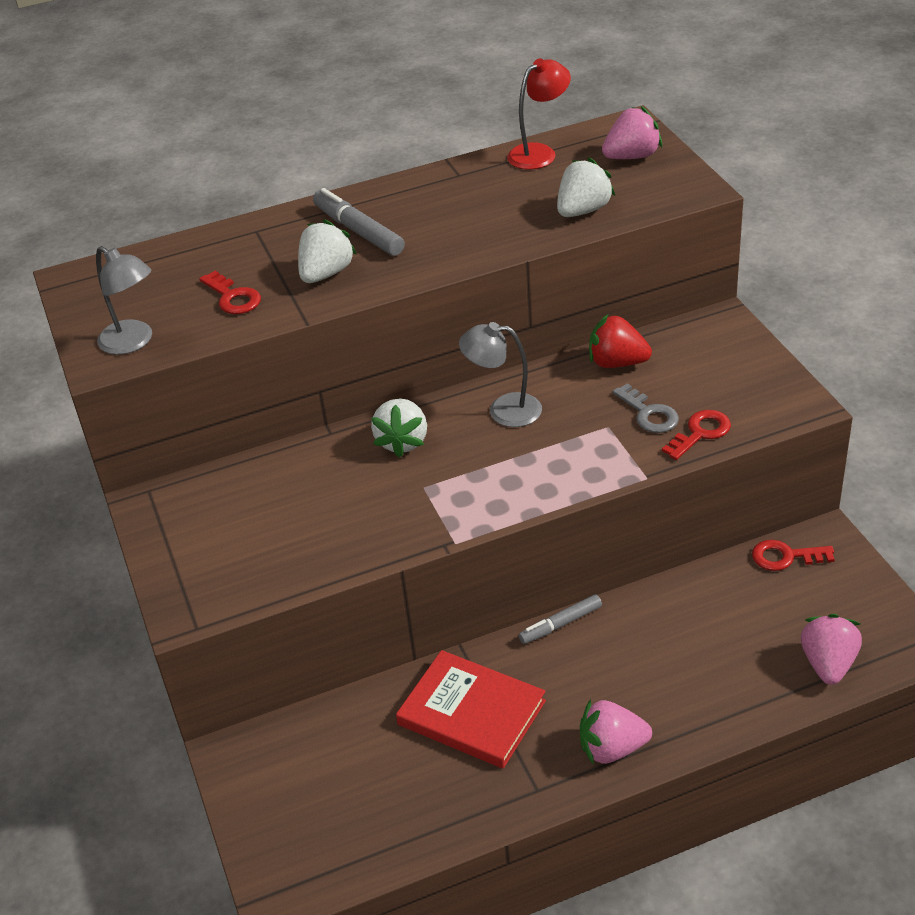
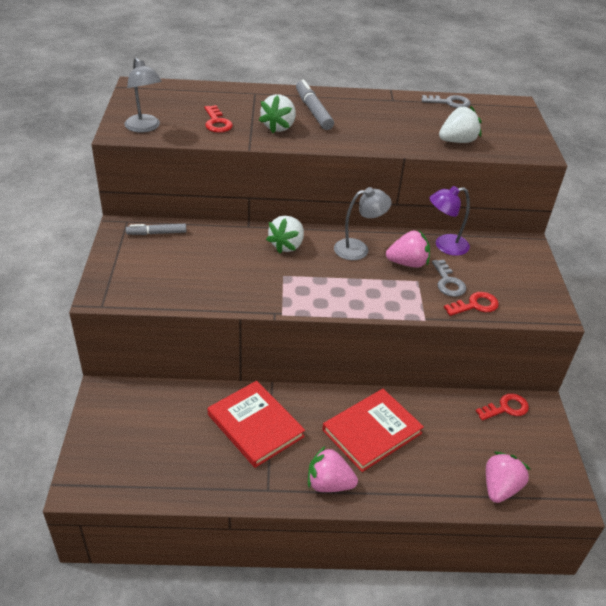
camera: 15 degrees right, 0 degrees up
(326, 274) = (279, 127): white strawberry -> white strawberry turned 150 degrees clockwise
(503, 410) = (358, 249): grey lamp -> grey lamp turned 135 degrees clockwise
(539, 153) = (450, 102): red lamp -> grey key
(560, 624) = (339, 394): grey marker -> grey marker (157, 233)
(617, 363) = (444, 246): red strawberry -> purple lamp
(630, 657) = (372, 431): none -> red book
(632, 156) = (507, 121): pink strawberry -> pink strawberry (407, 263)
(785, 557) = (506, 408): red key -> red key turned 135 degrees clockwise

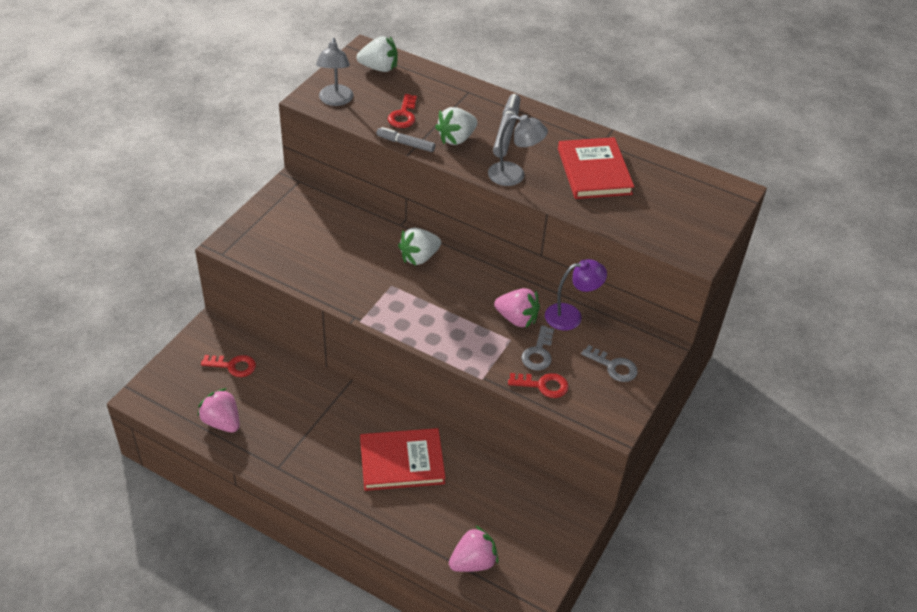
camera: 30 degrees right, 5 degrees up
(157, 233) = (315, 202): grey marker -> grey marker (405, 144)
(255, 425) = (308, 411): red book -> red book (594, 171)
(329, 484) = (329, 486): pink strawberry -> pink strawberry (222, 422)
(358, 249) = (483, 286): grey lamp -> grey lamp (514, 176)
(444, 246) = (571, 316): purple lamp -> purple lamp turned 150 degrees clockwise
(450, 102) = (660, 166): grey key -> grey key (613, 366)
(457, 141) = (620, 213): white strawberry -> white strawberry (379, 68)
(506, 408) = (545, 499): red key -> red key (233, 366)

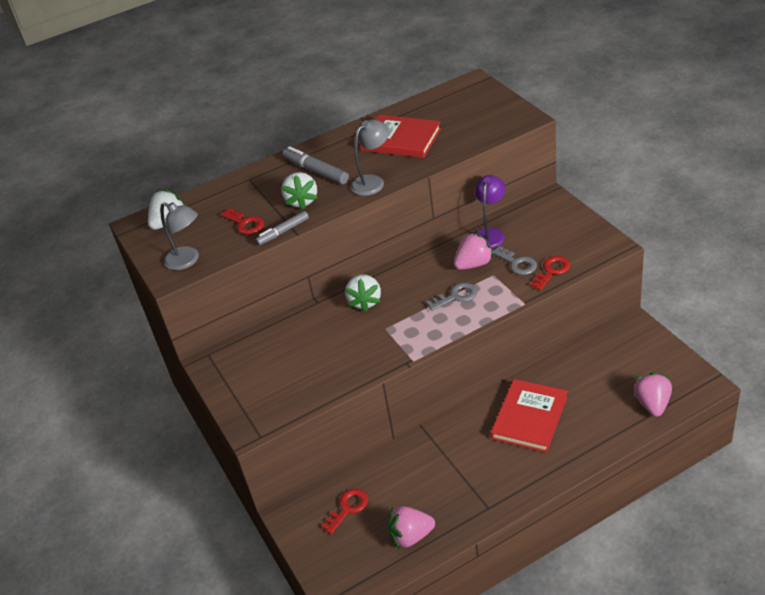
camera: 50 degrees left, 5 degrees down
(613, 366) = (555, 228): grey key -> grey key (456, 296)

